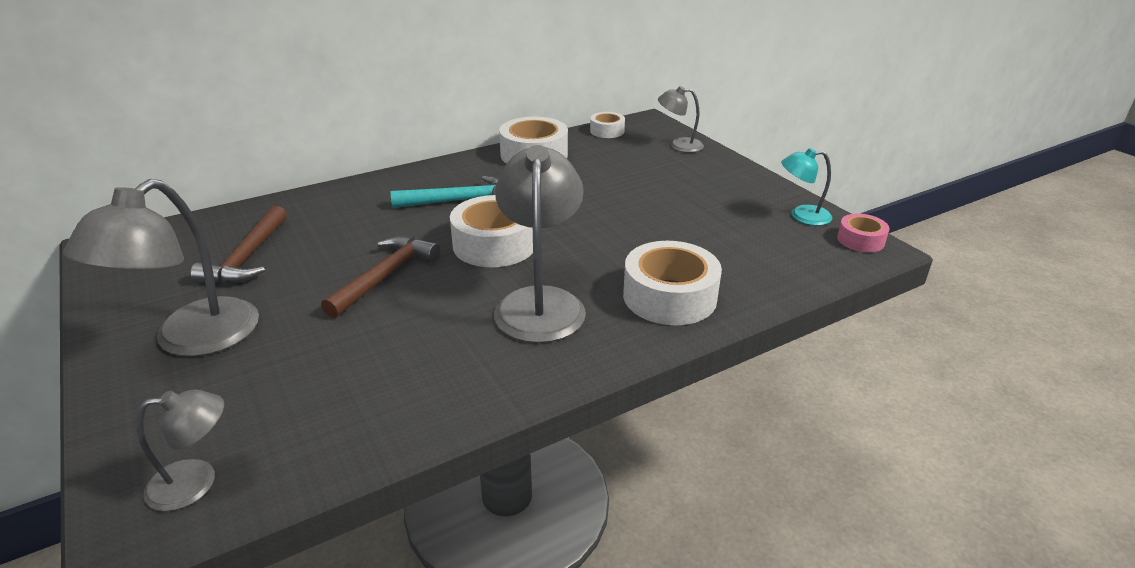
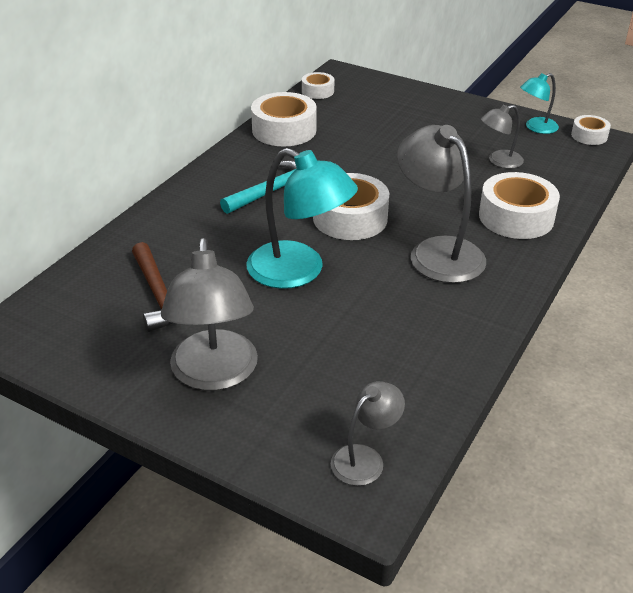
camera: 30 degrees left, 5 degrees up
(385, 276) = (299, 271): brown hammer -> turquoise lamp
(679, 145) = (389, 90): grey lamp -> grey lamp (499, 161)
(860, 240) = (589, 136): pink tape -> white tape

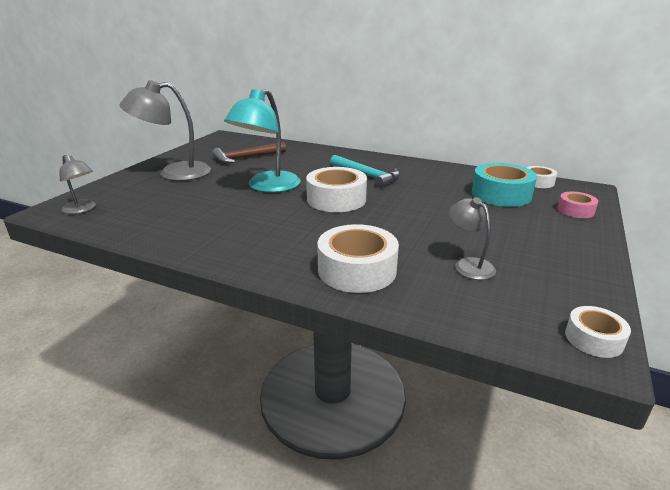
camera: 85 degrees right, 10 degrees down
(284, 130) = (457, 174): white tape -> none
(348, 117) = (501, 194): none -> turquoise tape
(390, 91) = (575, 210): none -> pink tape
(437, 251) = (293, 231): grey lamp -> none
(536, 128) = (576, 294): turquoise lamp -> none

